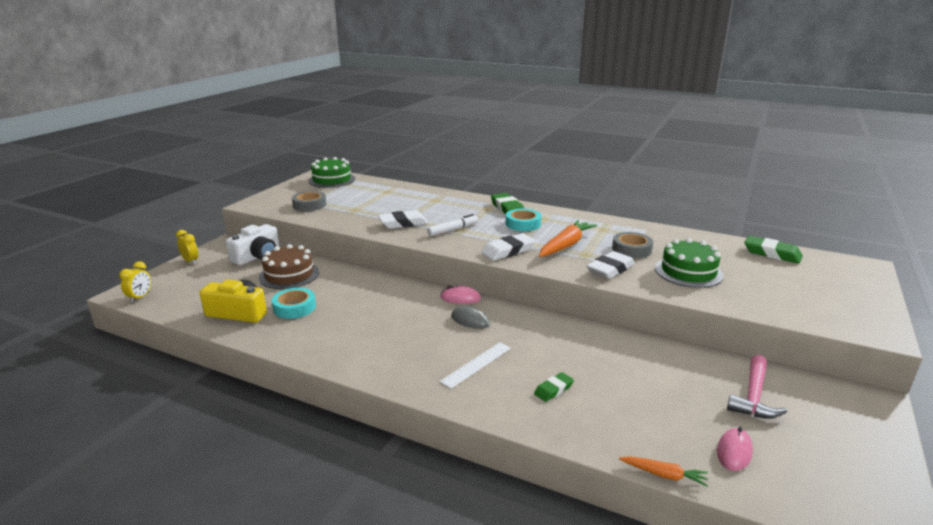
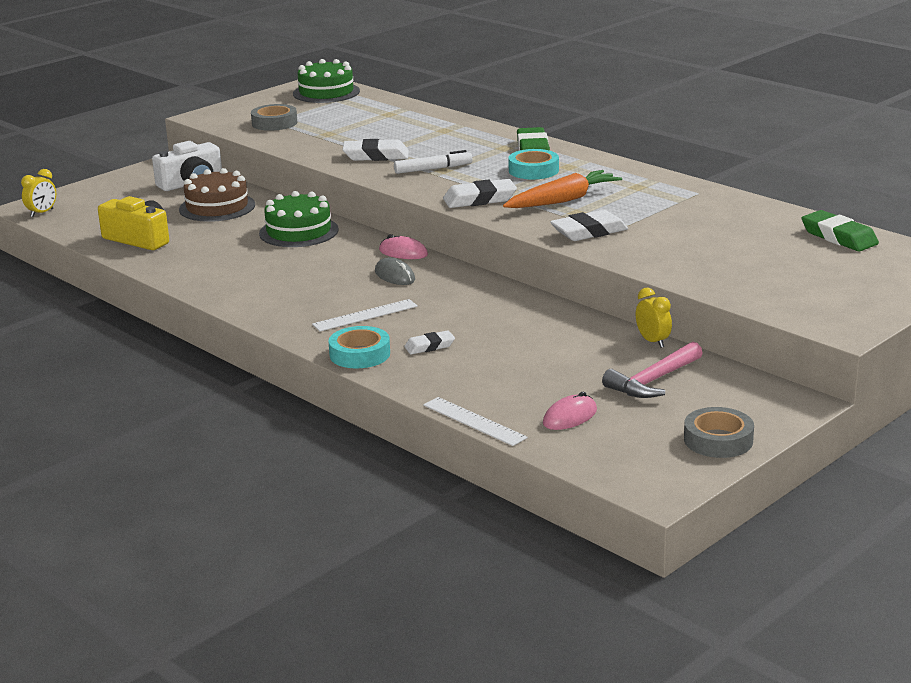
camera: 20 degrees right, 0 degrees up
(190, 261) = (111, 181): yellow clock -> yellow clock (653, 341)
(294, 307) = (203, 241): turquoise tape -> turquoise tape (360, 354)
(553, 390) = (429, 346): green eraser -> white eraser
(631, 249) = (646, 213): grey tape -> grey tape (718, 440)
(664, 475) = (474, 421): orange carrot -> white ruler
(688, 272) = (689, 245): green cake -> green cake (298, 231)

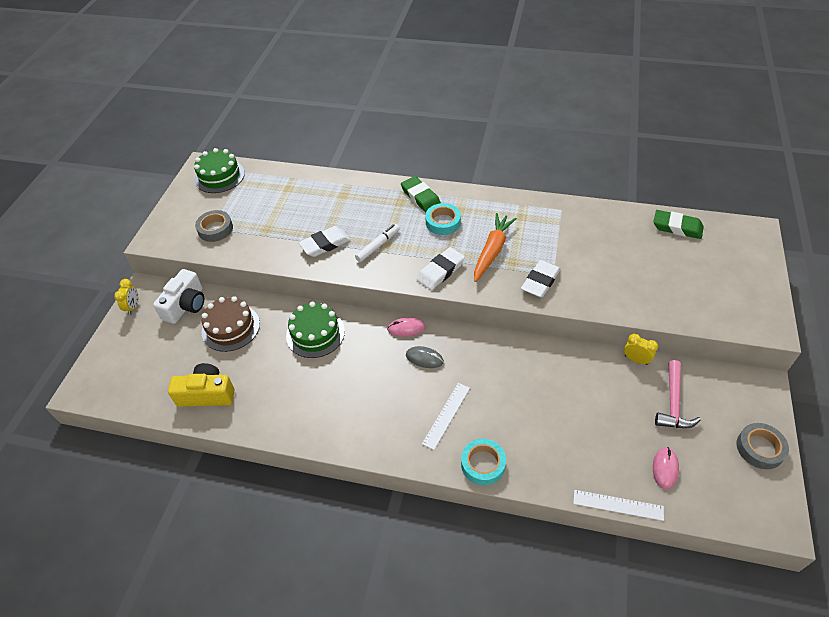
camera: 30 degrees left, 25 degrees up
(42, 213) = (98, 393): yellow clock -> yellow clock (133, 307)
(429, 346) = (517, 431): white eraser -> none

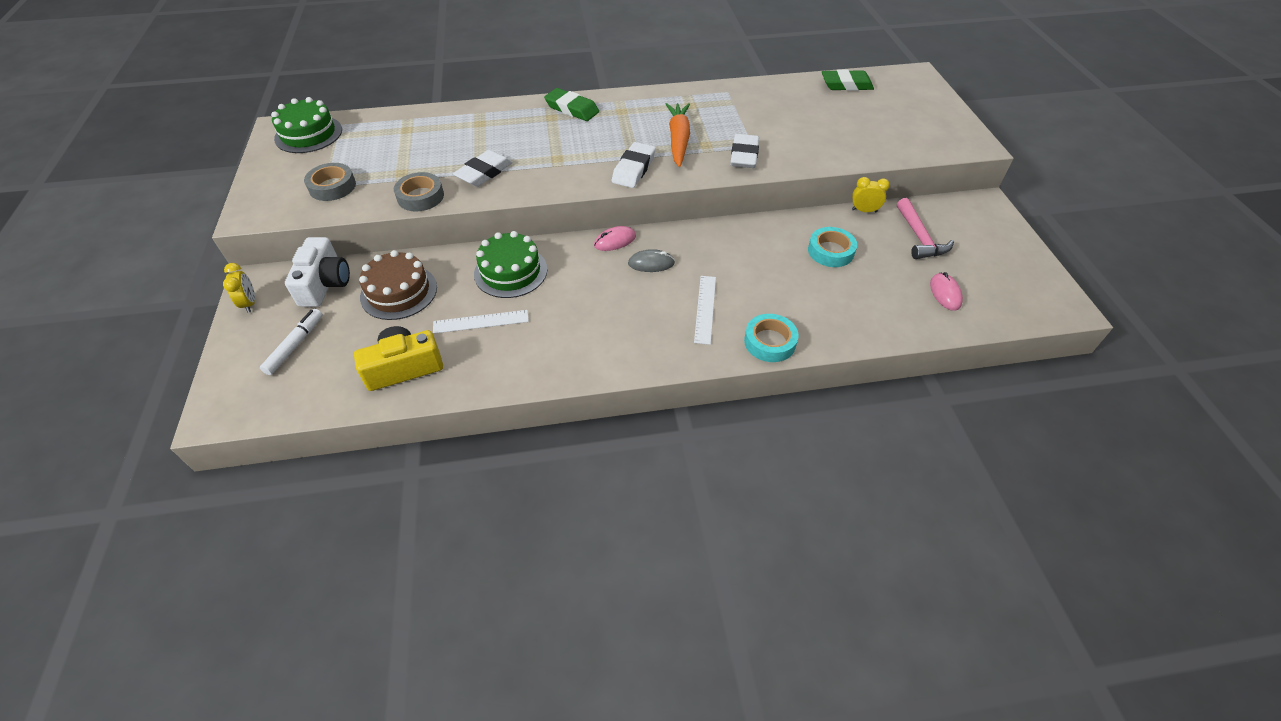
camera: 25 degrees left, 0 degrees up
(378, 246) = (548, 161): white marker -> white marker (295, 345)
(443, 222) = (610, 126): turquoise tape -> turquoise tape (830, 251)
(618, 505) = (922, 337): white ruler -> white ruler (481, 322)
(759, 448) = (1015, 253): grey tape -> grey tape (420, 196)

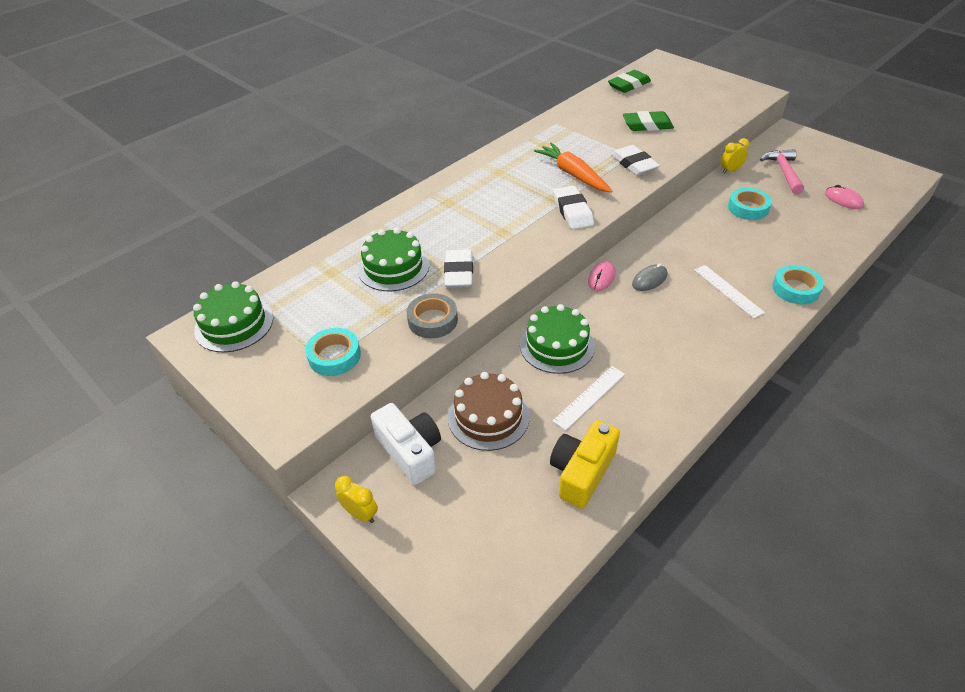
camera: 35 degrees left, 5 degrees down
(295, 345) = (461, 519): white marker -> none
(332, 186) = (334, 356): grey tape -> turquoise tape
(448, 146) = (393, 267): none -> green cake
(572, 109) = (456, 188): green eraser -> green eraser (647, 125)
(919, 237) = (783, 172): pink hammer -> pink hammer turned 135 degrees counterclockwise

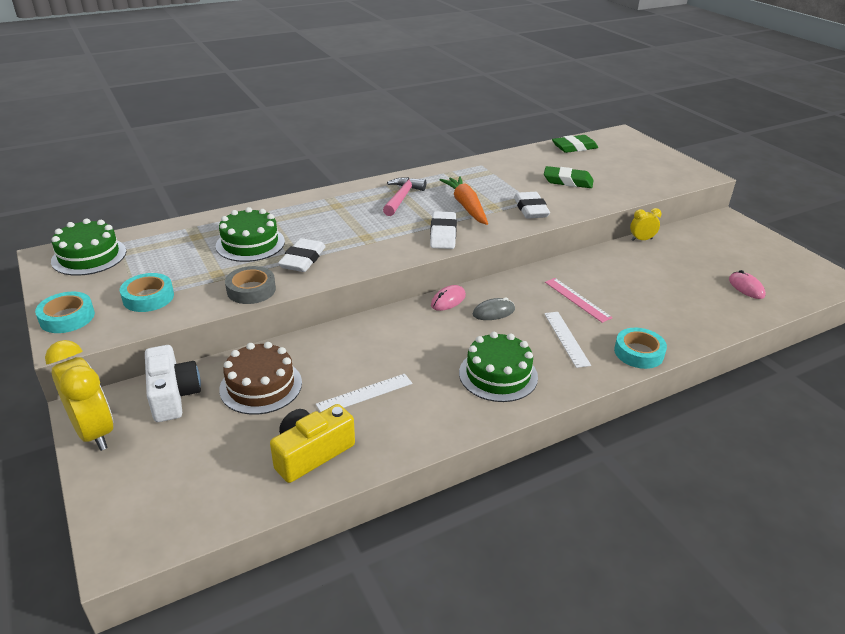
camera: 15 degrees right, 10 degrees down
(360, 514) = (94, 432): yellow clock -> yellow clock, size x1.96
(557, 345) = (365, 345): green cake -> green cake (498, 375)
(713, 248) = (577, 299): none -> pink ruler
(748, 208) = (637, 274): turquoise tape -> turquoise tape (67, 317)
(783, 172) = (697, 251): pink hammer -> pink hammer (402, 197)

